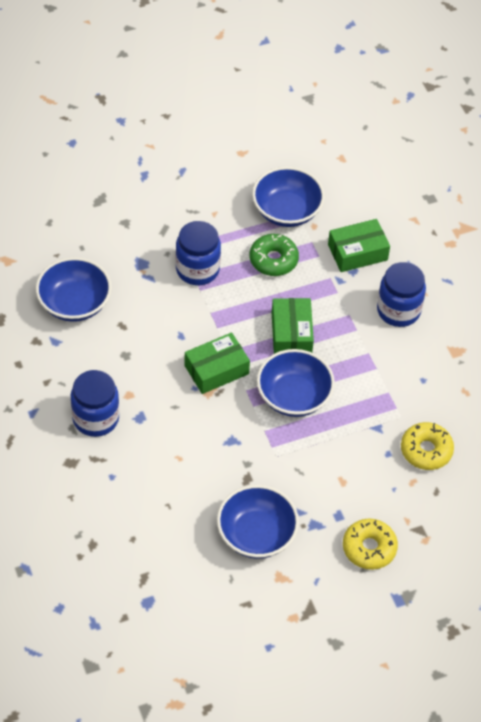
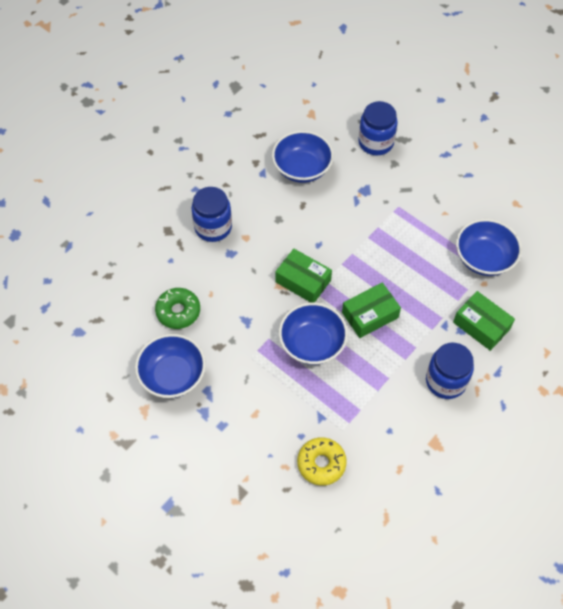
camera: 65 degrees right, 5 degrees up
(197, 269) = (385, 227): blue jar -> blue jar (376, 143)
(273, 260) = (430, 271): green donut -> green donut (178, 311)
(369, 548) = (204, 461): yellow donut -> none

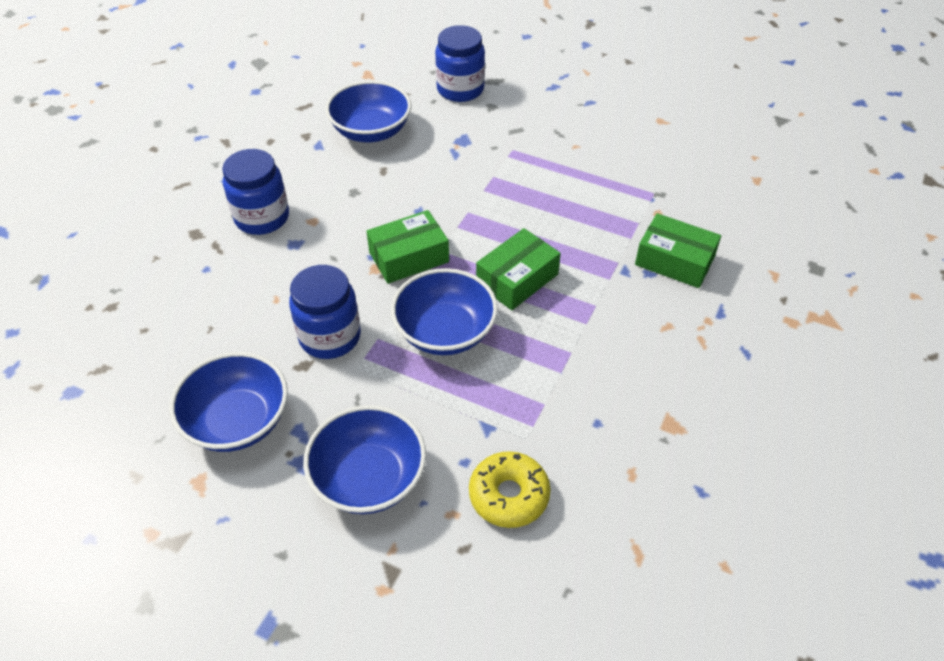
camera: 15 degrees left, 10 degrees down
(178, 311) = (230, 332): green donut -> none
(303, 281) = (409, 257): green box -> green box turned 45 degrees counterclockwise
(445, 381) = (653, 339): blue jar -> blue jar (330, 337)
(484, 258) = (646, 185): blue bowl -> blue bowl (369, 478)

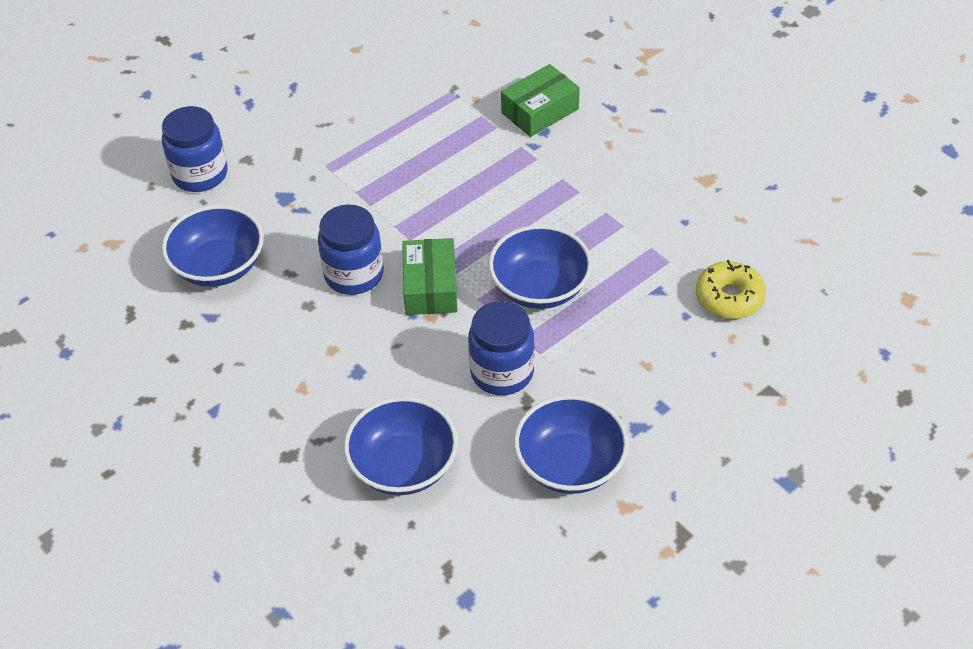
camera: 65 degrees left, 0 degrees up
(262, 218) = (300, 391): blue jar -> blue jar (354, 274)
(369, 478) = (674, 383): blue bowl -> blue bowl (403, 466)
(517, 279) = (503, 219): green box -> none

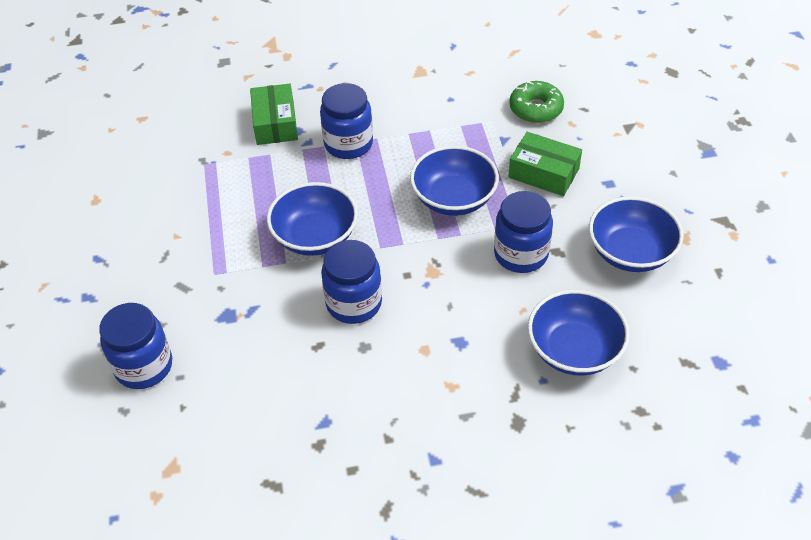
camera: 60 degrees left, 0 degrees up
(219, 266) = (269, 394): blue bowl -> blue bowl (315, 237)
(430, 287) = (404, 260): green box -> green box (543, 173)
(554, 175) = (348, 144): none -> blue jar
(729, 297) = (536, 109): yellow donut -> green donut

